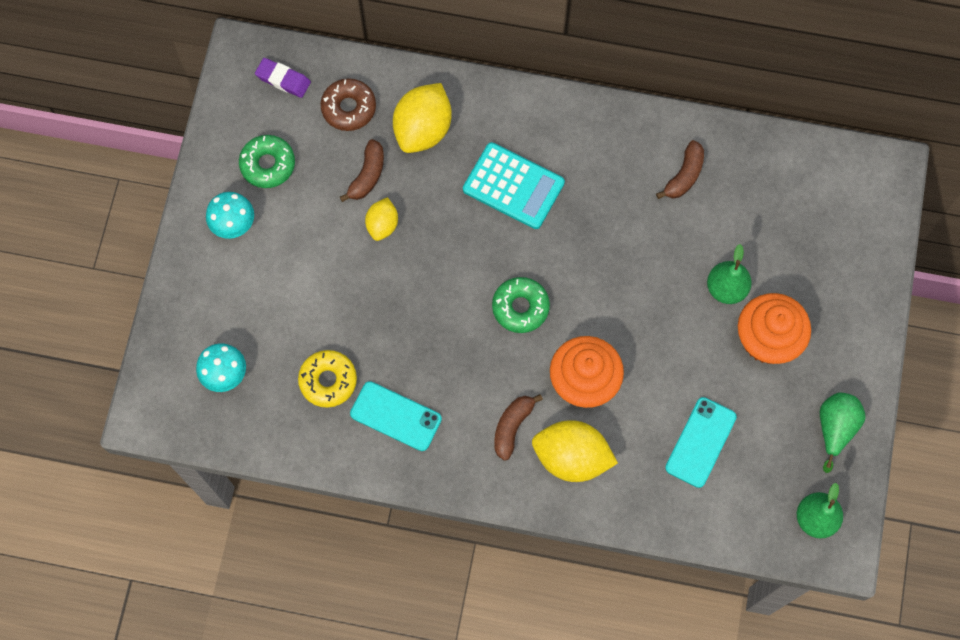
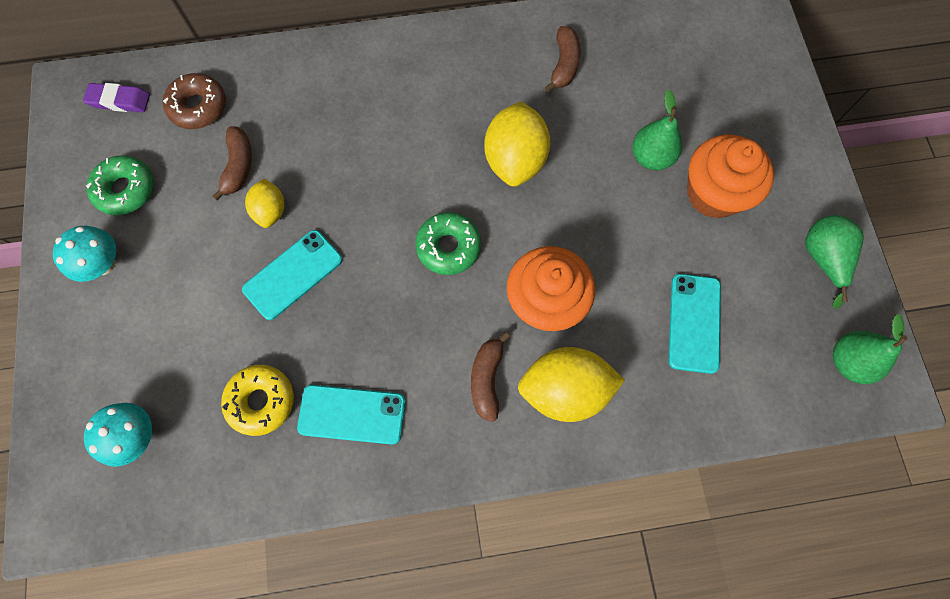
camera: 20 degrees left, 0 degrees up
(384, 286) = (293, 274): none -> turquoise phone
(423, 129) = (284, 103): yellow lemon -> yellow lemon (515, 160)
(513, 186) = (397, 128): turquoise calculator -> none

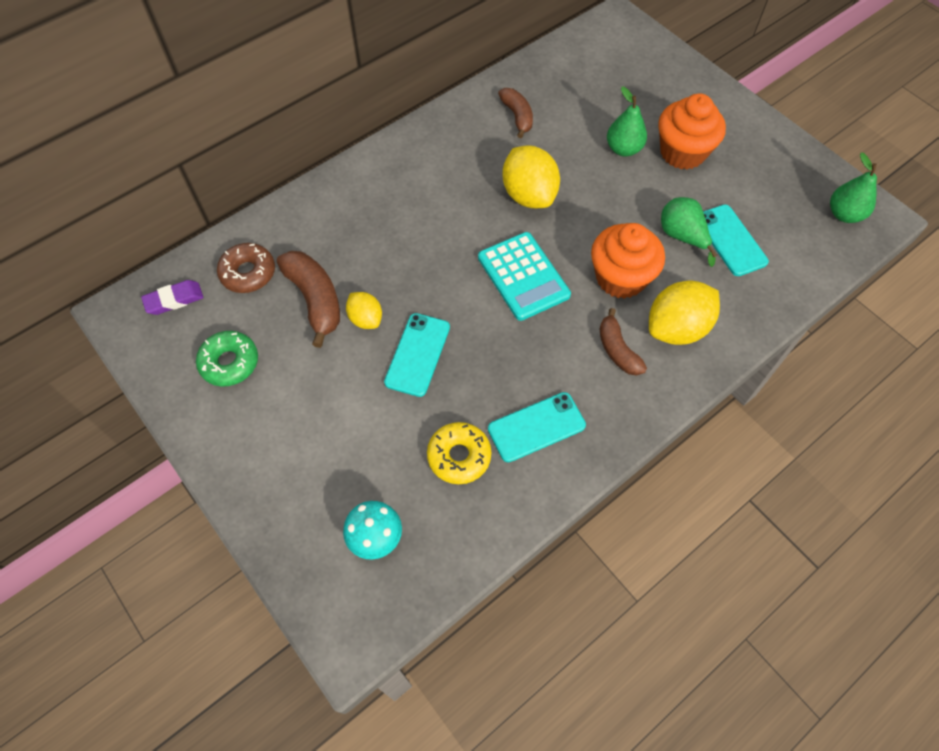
camera: 30 degrees left, 10 degrees down
(103, 264) = (251, 427): turquoise mushroom -> none
(238, 166) = (315, 300): brown banana -> brown banana, size x1.54
(448, 247) = (523, 276): green donut -> turquoise calculator
(822, 259) = (782, 160): green pear -> green pear (682, 237)

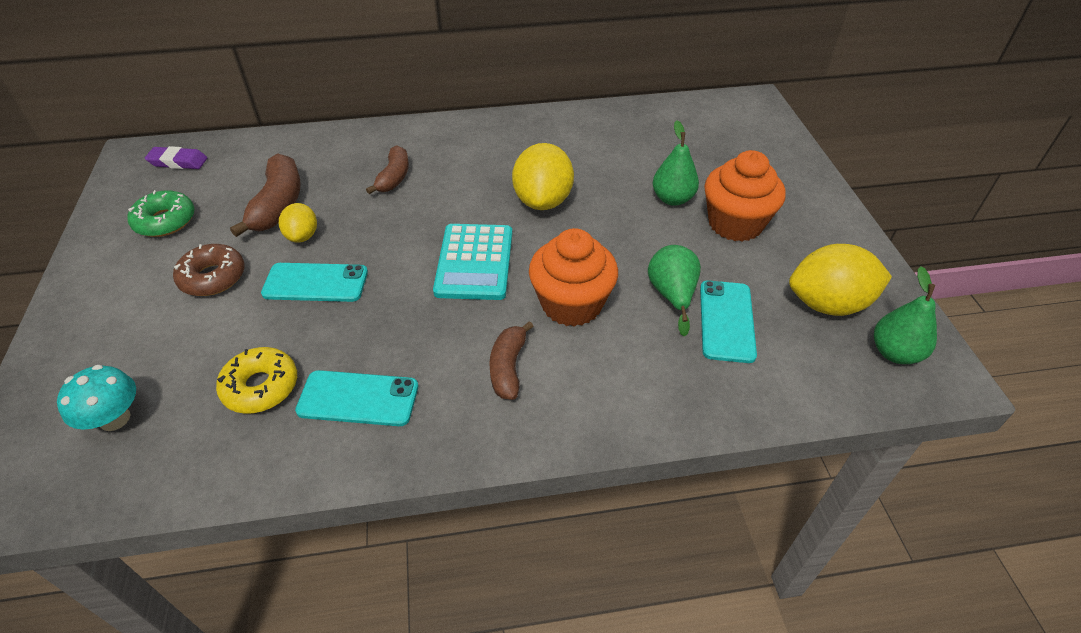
camera: 30 degrees right, 15 degrees down
(248, 273) = (250, 166): brown donut -> brown donut (213, 277)
(418, 354) = (315, 283): turquoise phone -> turquoise phone turned 45 degrees clockwise
(517, 116) = (589, 139): brown banana -> brown banana (394, 177)
(676, 328) = (592, 377): yellow lemon -> yellow lemon (828, 304)

